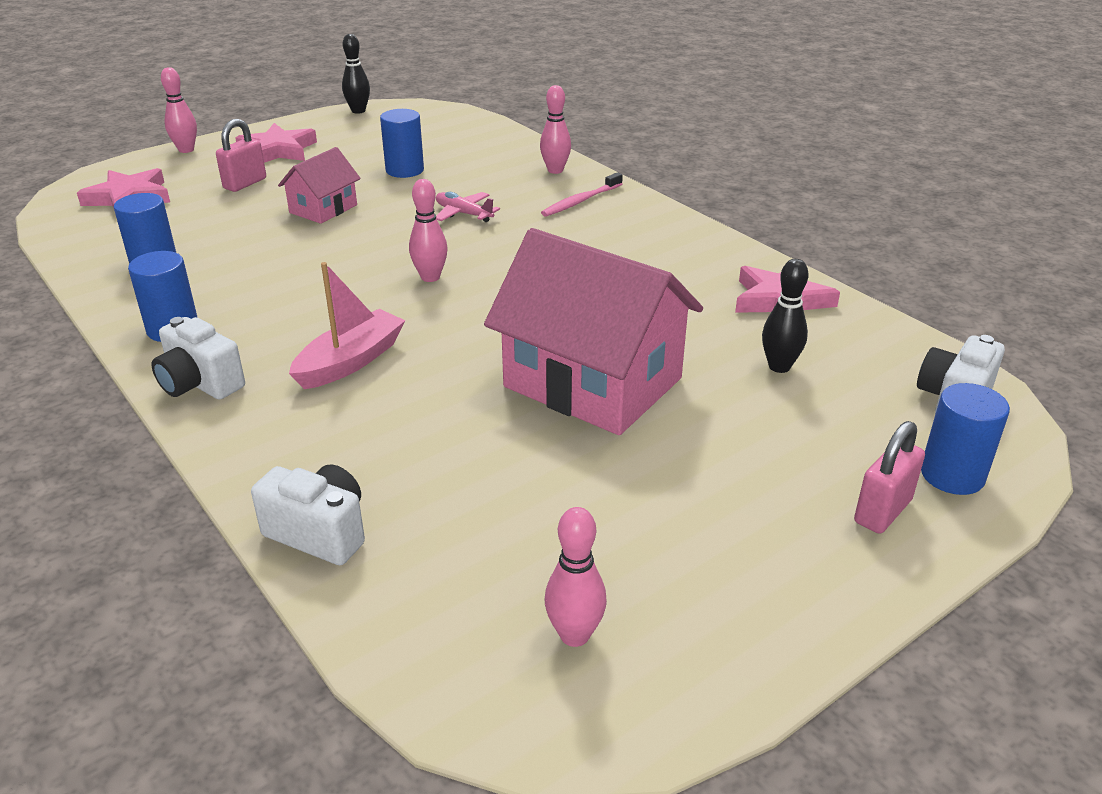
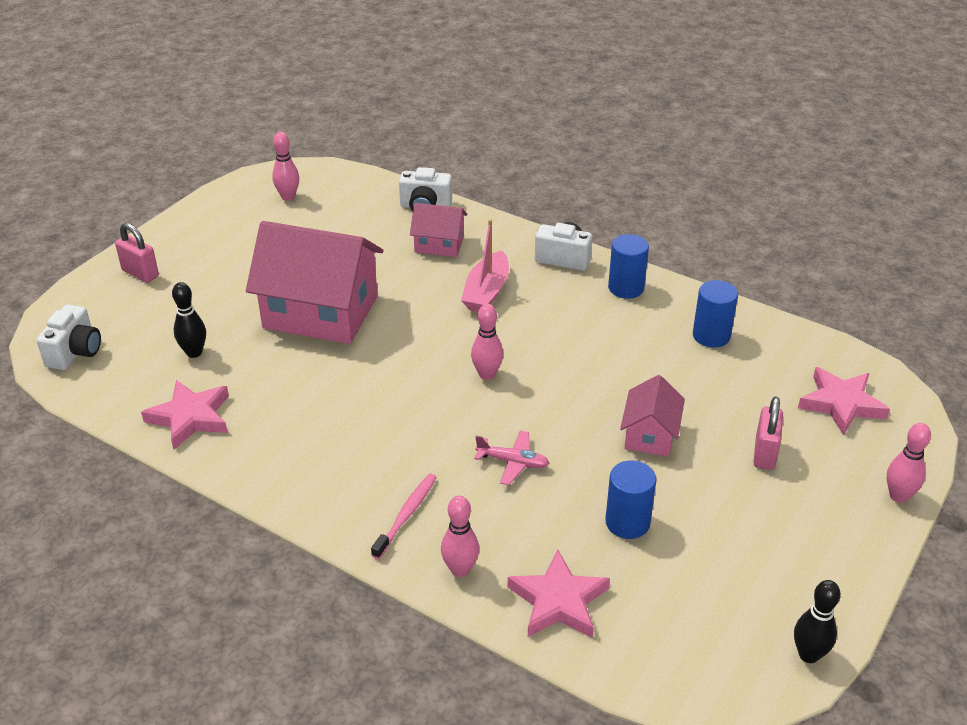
camera: 160 degrees right, 5 degrees up
(278, 150) = (801, 523): pink star -> pink star (558, 601)
(355, 449) = (439, 244): none -> pink house
(882, 511) = (140, 273): pink padlock -> pink padlock turned 75 degrees counterclockwise
(952, 475) = (94, 301): blue cylinder -> none

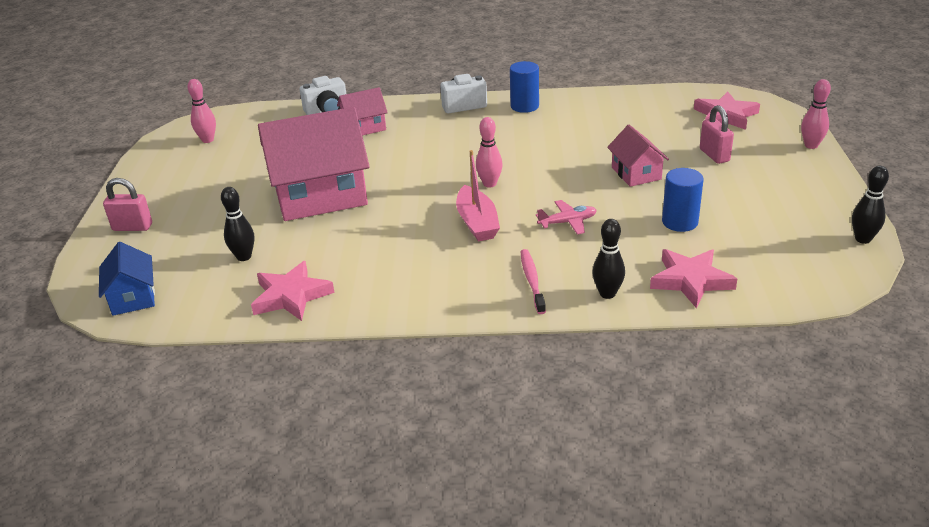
camera: 30 degrees left, 5 degrees down
(75, 352) = (133, 297): white camera -> blue house
(460, 570) = (607, 294): pink bowling pin -> black bowling pin
(486, 292) = (432, 141): pink boat -> pink boat (477, 223)
(711, 336) = (609, 111): blue cylinder -> none

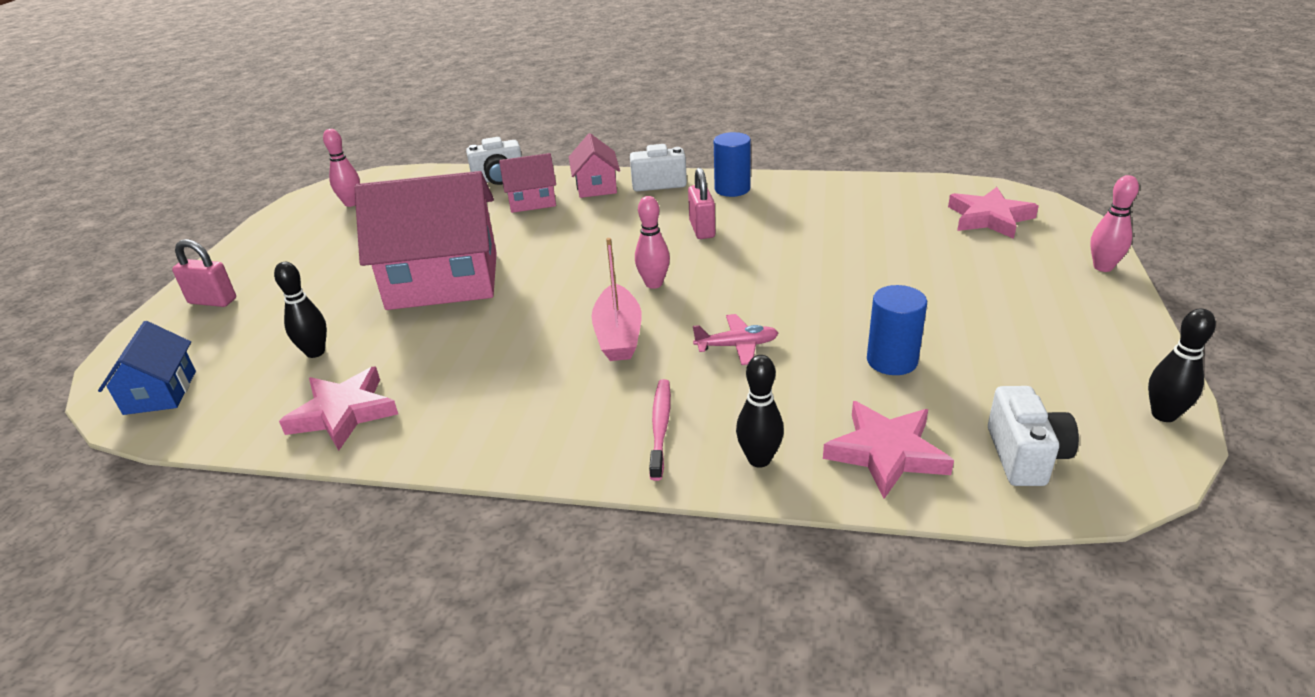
camera: 10 degrees right, 0 degrees up
(636, 173) = (849, 286): pink house -> pink house (596, 186)
(714, 155) = (962, 270): pink padlock -> pink padlock (702, 229)
(780, 273) = (1025, 456): none -> white camera

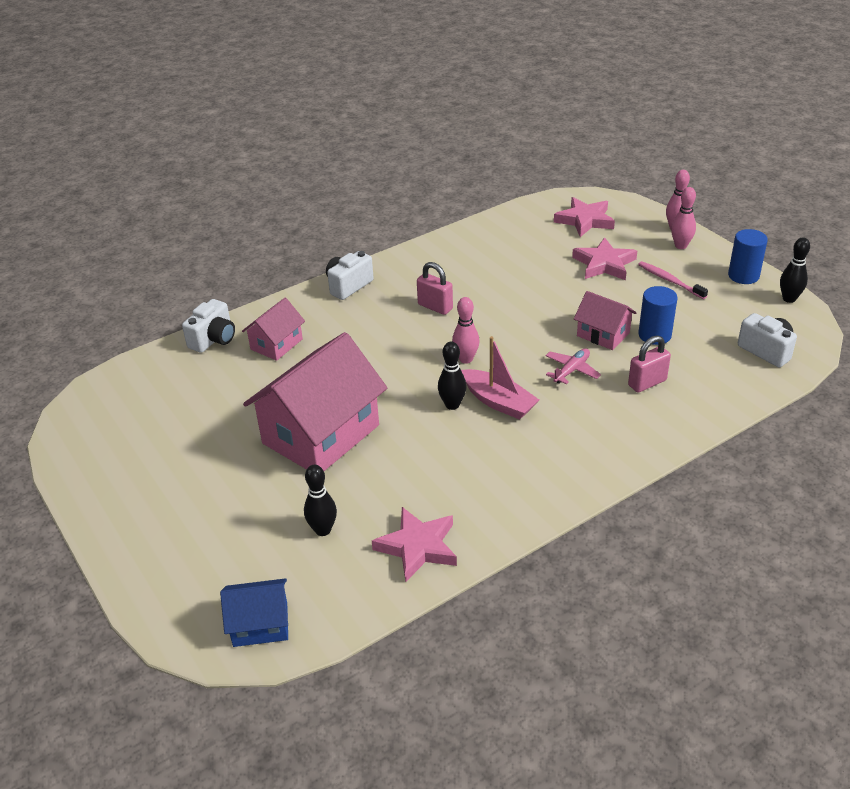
camera: 45 degrees left, 5 degrees up
(160, 392) = (260, 624): blue house -> blue house turned 45 degrees counterclockwise
(212, 301) = (159, 553): pink padlock -> pink padlock (647, 383)
(351, 203) = (117, 421): pink bowling pin -> pink bowling pin (680, 246)
(596, 186) = (305, 309): pink house -> pink house (603, 334)
(660, 427) = (603, 437): pink toothbrush -> pink toothbrush (670, 281)
(732, 189) = (407, 267): blue cylinder -> blue cylinder (743, 276)
(759, 459) = (670, 422): black bowling pin -> black bowling pin (452, 405)
(886, 453) = (715, 384): pink star -> pink star (604, 264)

